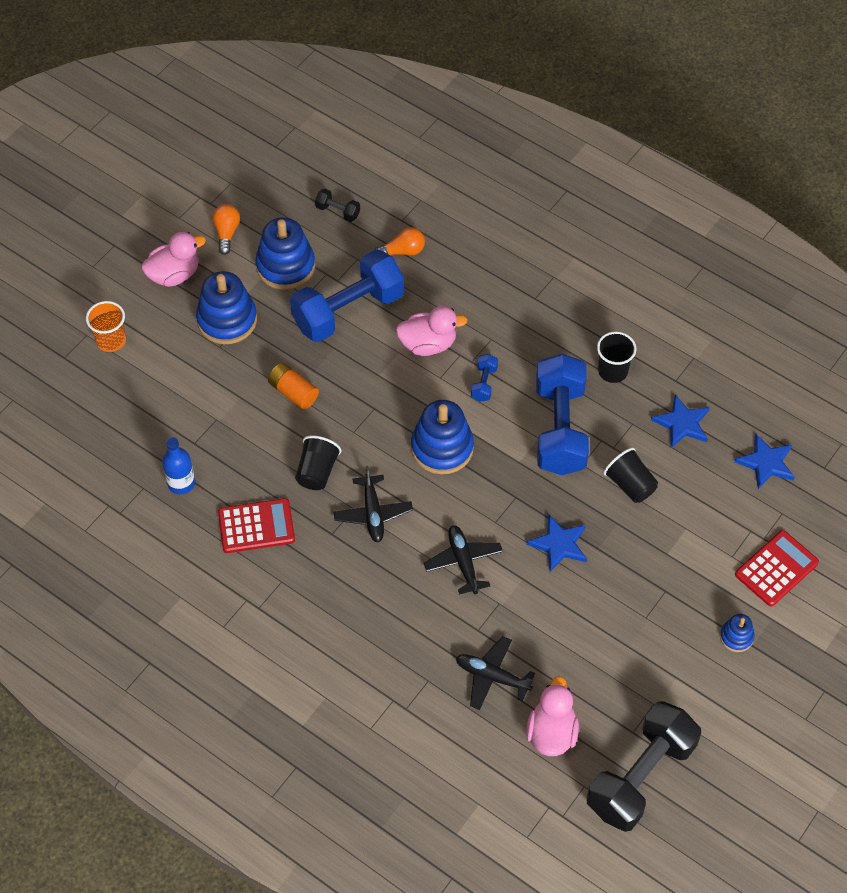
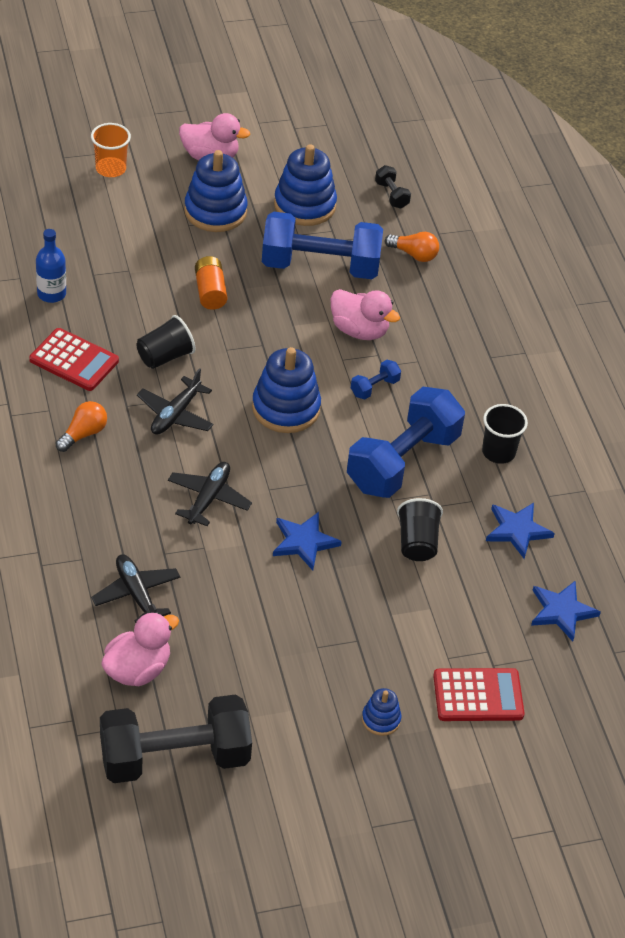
camera: 35 degrees right, 10 degrees down
(226, 233) = (284, 155): orange light bulb -> orange light bulb (83, 434)

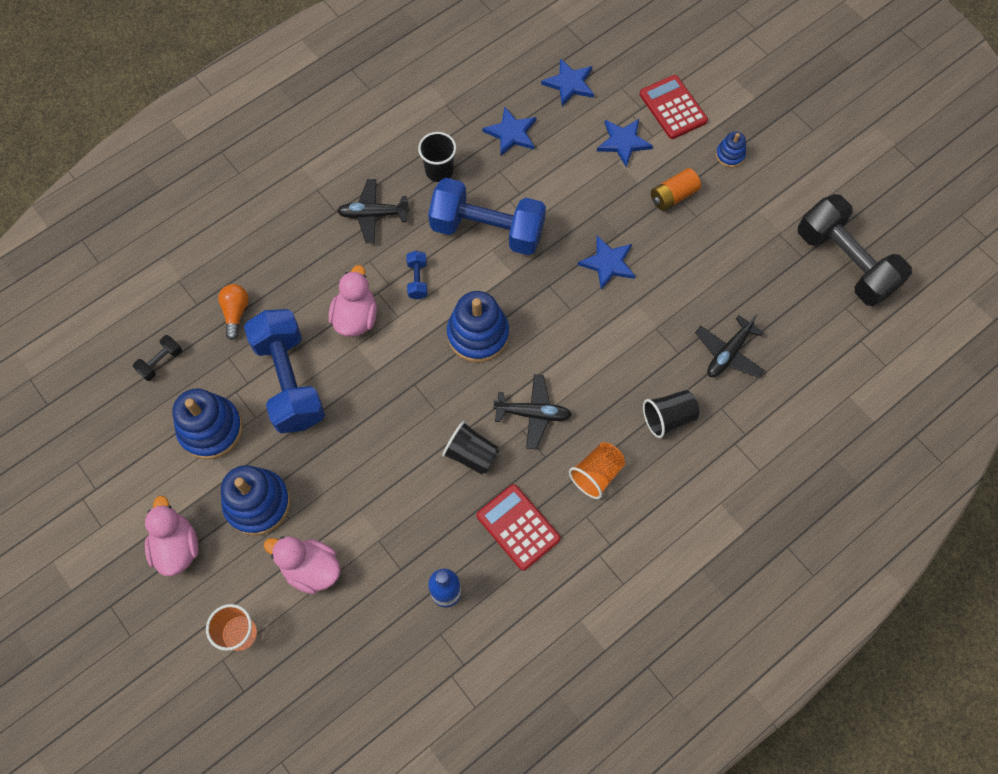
camera: 110 degrees left, 20 degrees up
(74, 360) = (518, 527): red calculator -> red calculator turned 45 degrees counterclockwise
(83, 434) = (596, 474): orange light bulb -> orange cup
(137, 670) = (792, 319): pink duck -> pink duck (311, 569)
(208, 498) = (606, 347): black plane -> black plane (373, 214)
(210, 292) = (370, 456): orange battery -> orange battery (673, 196)
(374, 387) = (417, 280): blue dumbbell -> blue dumbbell turned 60 degrees clockwise
(417, 543) = (562, 191): black cup -> black cup (668, 418)
(453, 625) = (623, 142): none -> blue star

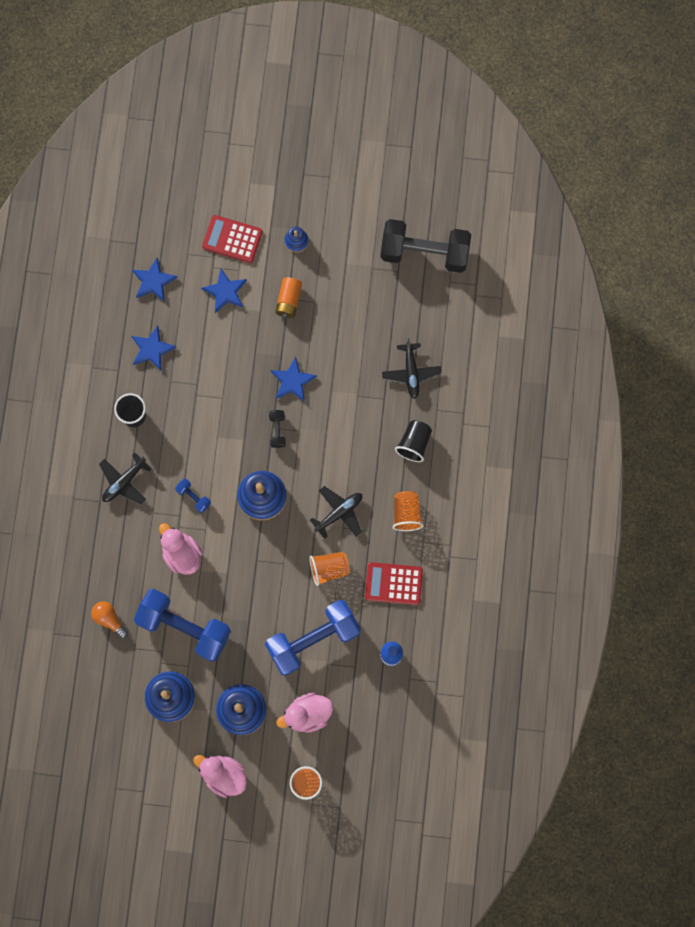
camera: 45 degrees left, 10 degrees up
(161, 362) = (98, 689): black dumbbell -> black dumbbell (277, 430)
(471, 454) = (329, 569): black cup -> orange cup
(487, 230) = (202, 426): blue dumbbell -> blue dumbbell (313, 639)

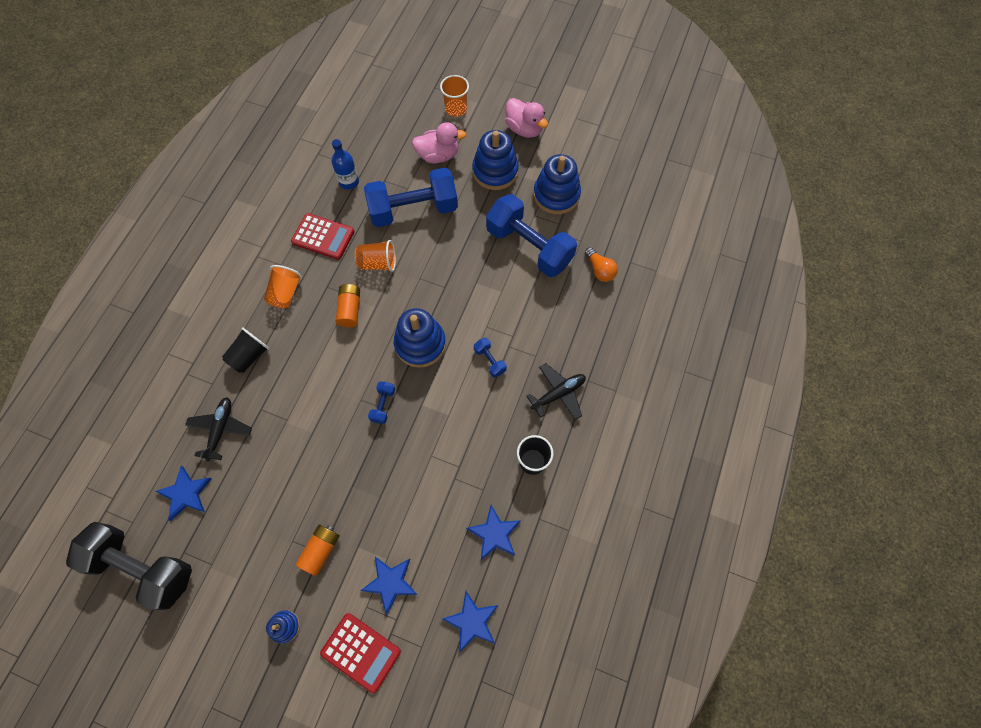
camera: 165 degrees left, 10 degrees down
(182, 554) = (515, 310): pink duck -> none
(277, 430) = (383, 405): black dumbbell -> blue dumbbell
(292, 381) = (349, 454): blue star -> blue star (185, 493)
(339, 513) = (350, 310): black plane -> orange battery

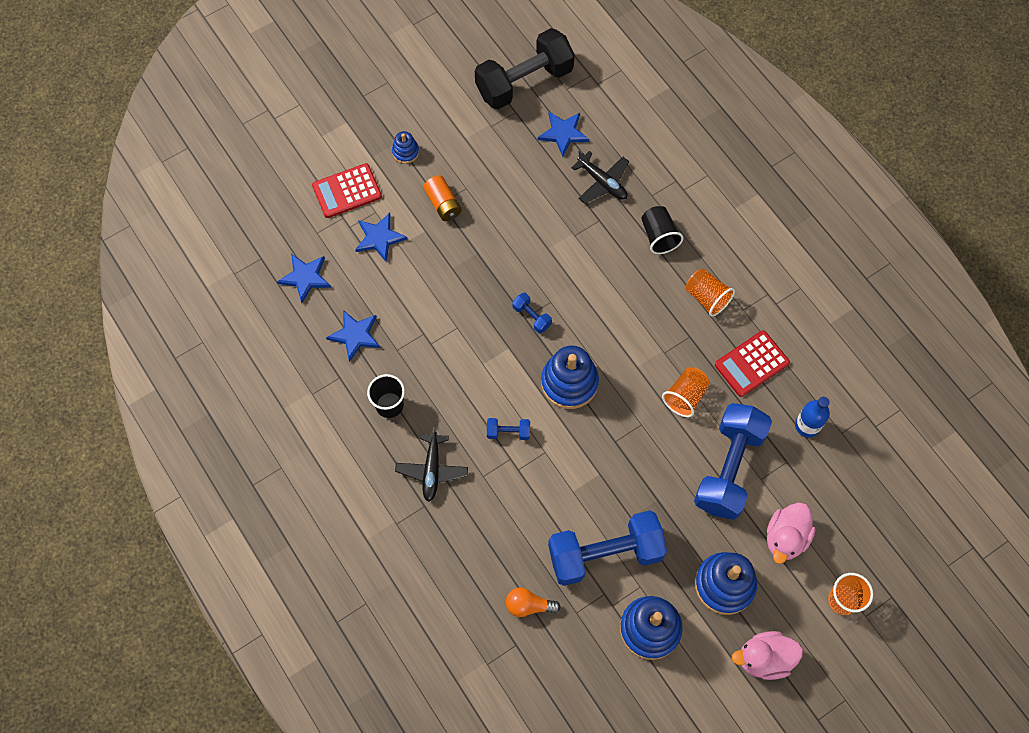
camera: 125 degrees right, 0 degrees up
(350, 310) = (649, 343): orange battery -> none

